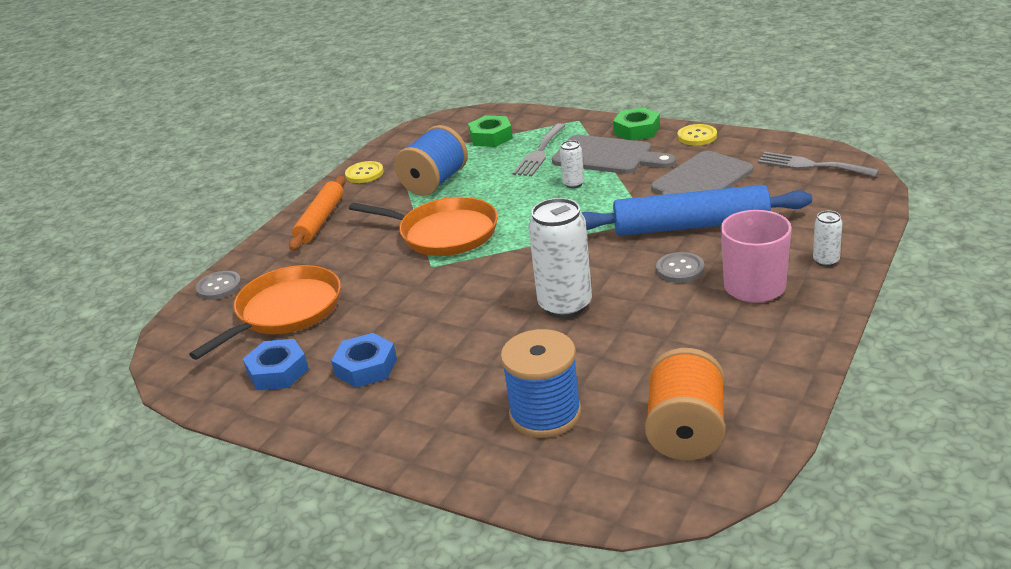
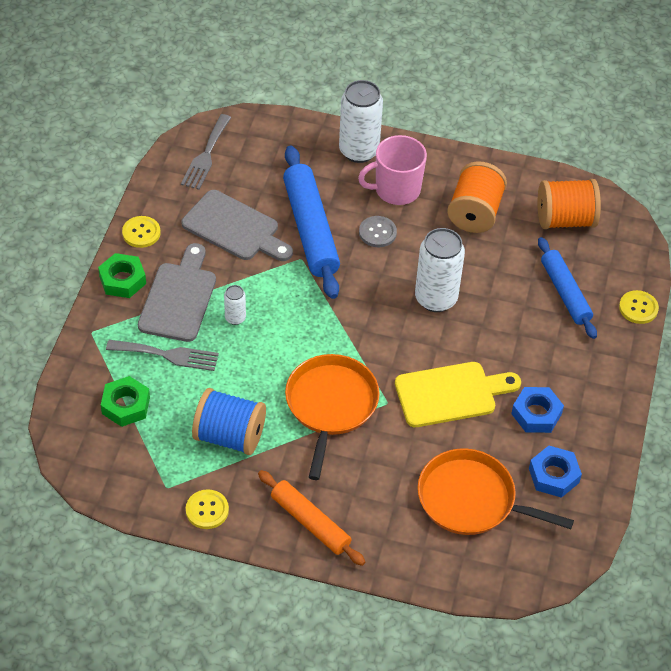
camera: 110 degrees left, 20 degrees up
(219, 287) = (440, 574): grey button -> none
(320, 220) = (310, 522): orange rolling pin -> orange rolling pin turned 45 degrees clockwise
(423, 307) = (451, 394): none -> yellow cutting board
(496, 486) = (638, 308): none -> yellow button
(545, 414) = (565, 293): blue spool -> blue rolling pin
(707, 346) = (475, 213): none -> orange spool
(826, 261) = (359, 151): white can -> white can, size x2.09

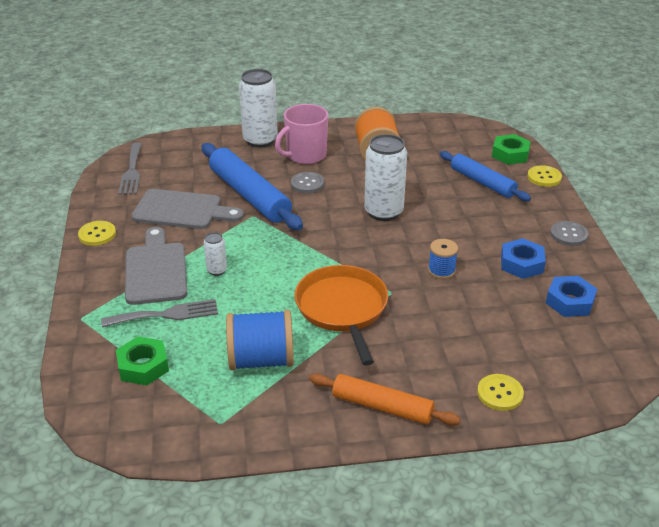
camera: 20 degrees left, 15 degrees down
(122, 280) = (94, 271): green nut -> green nut (510, 154)
(207, 510) = (273, 430): yellow button -> yellow button (500, 393)
(451, 394) = (441, 270): yellow cutting board -> blue spool
(471, 499) = (515, 341): orange pan -> none
(565, 219) = (448, 141): orange spool -> none
(610, 394) = (568, 234): none -> grey button

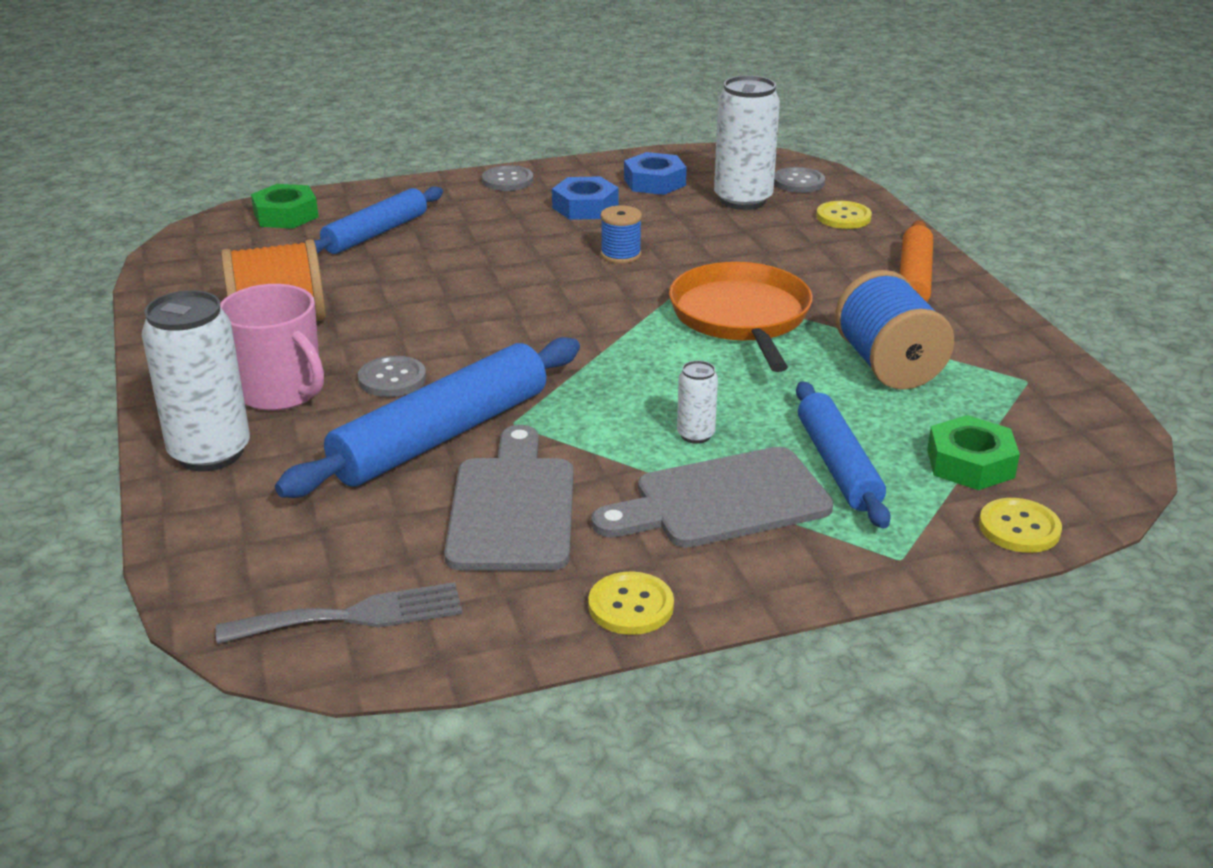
camera: 100 degrees left, 5 degrees down
(166, 314) = (838, 465): grey fork -> blue rolling pin
(342, 309) = (741, 317): orange pan -> orange pan turned 105 degrees clockwise
(383, 212) = (476, 303): white can -> white can (743, 200)
(544, 177) = (357, 193): yellow button -> yellow button (1019, 528)
(574, 382) = (798, 182): none -> grey button

